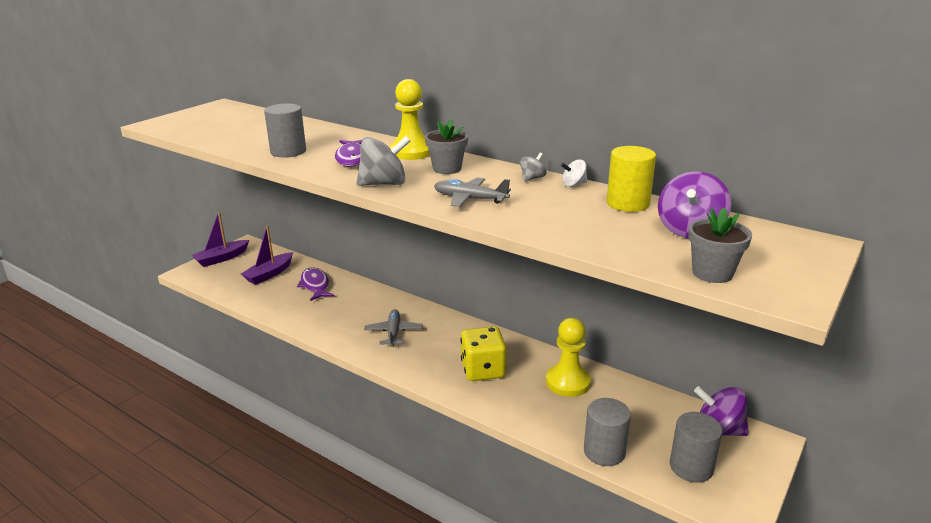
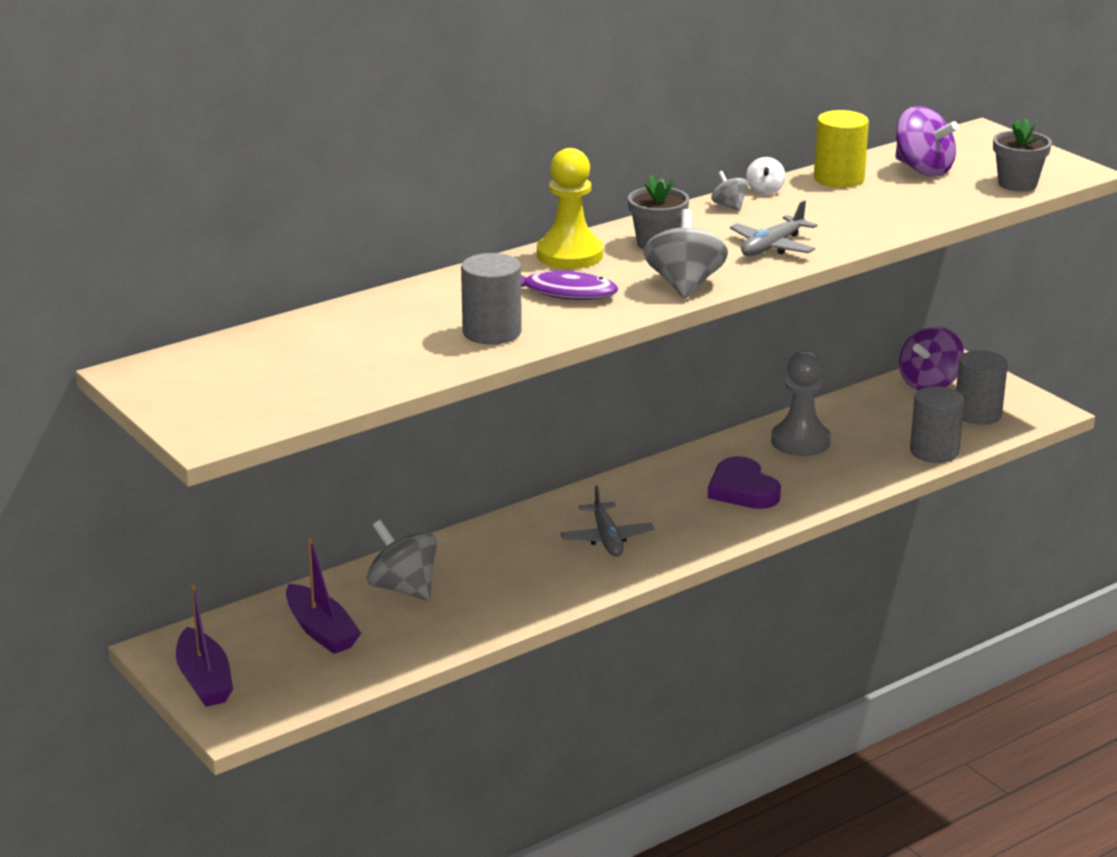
camera: 70 degrees left, 0 degrees up
(315, 285) = (403, 588): purple fish -> grey spinning top
(393, 332) = (606, 538): grey plane -> grey plane turned 120 degrees counterclockwise
(483, 370) = (742, 489): yellow dice -> purple heart
(568, 382) = (800, 441): yellow pawn -> grey pawn

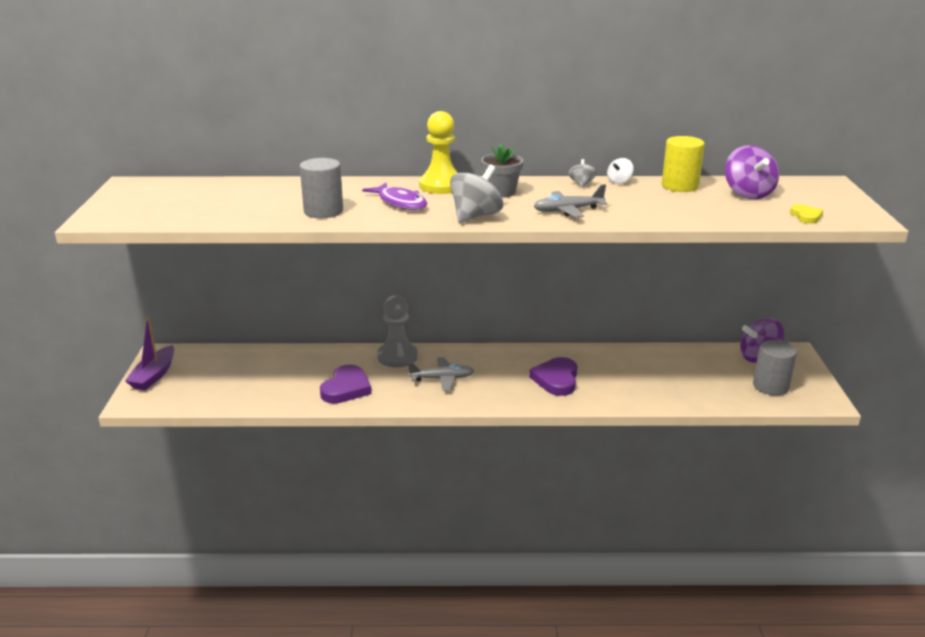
camera: 35 degrees right, 0 degrees up
(321, 631) = (237, 372): purple boat -> none
(403, 588) = (305, 366): grey spinning top -> none
(502, 595) = (346, 388): none -> purple heart
(606, 538) = (442, 379): grey plane -> grey plane turned 120 degrees counterclockwise
(800, 441) = (628, 364): grey pawn -> grey pawn (397, 356)
(934, 451) = (710, 399): grey cylinder -> none
(1017, 184) = (806, 216): grey flower pot -> yellow heart

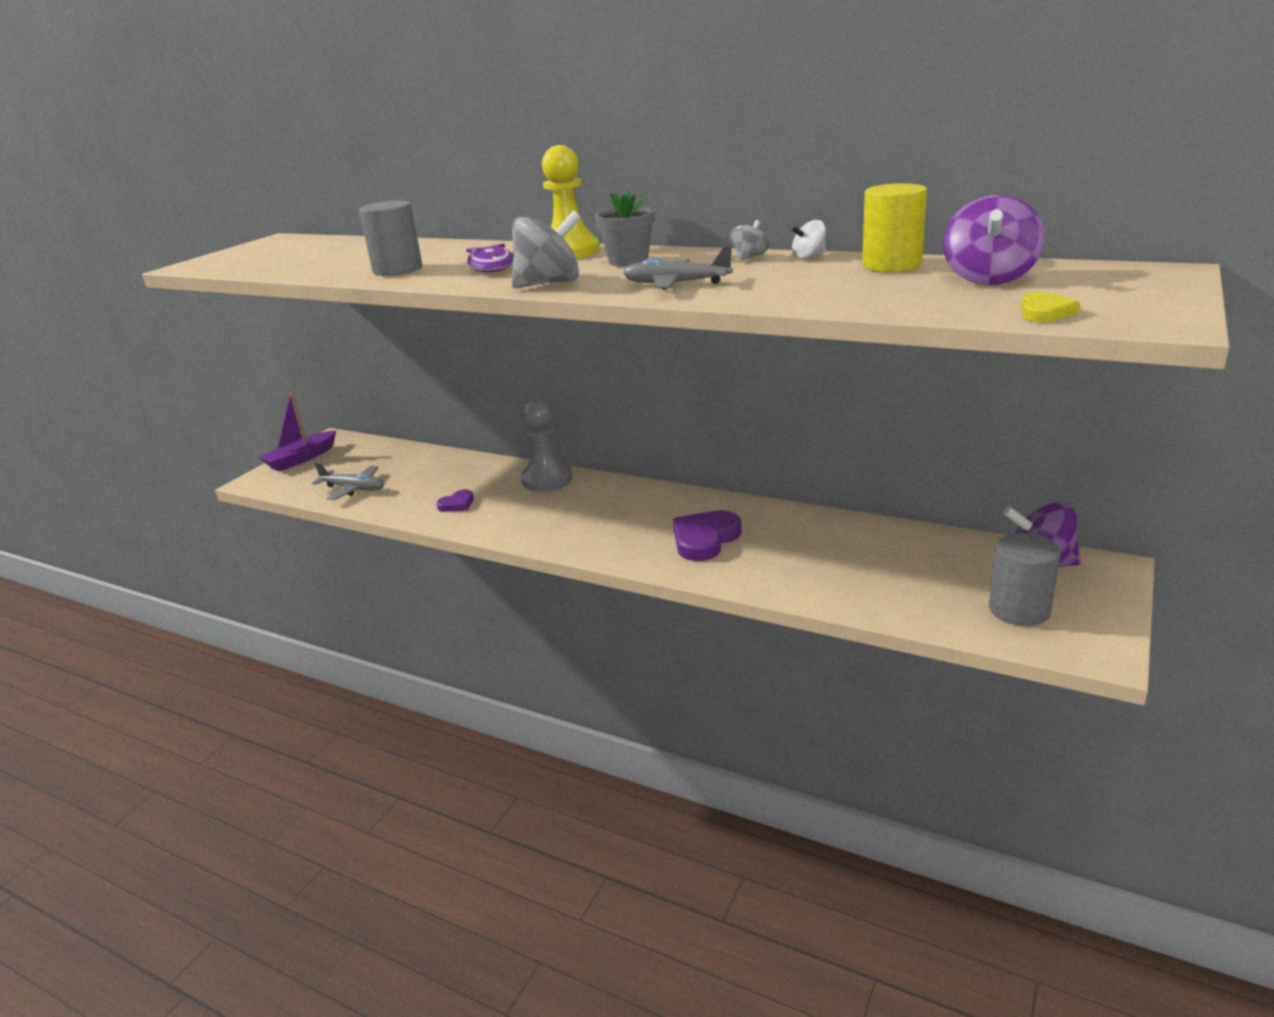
camera: 30 degrees right, 0 degrees up
(346, 388) = (457, 504): purple heart -> purple heart, size x0.54
(442, 379) = (569, 513): grey plane -> grey plane (354, 489)

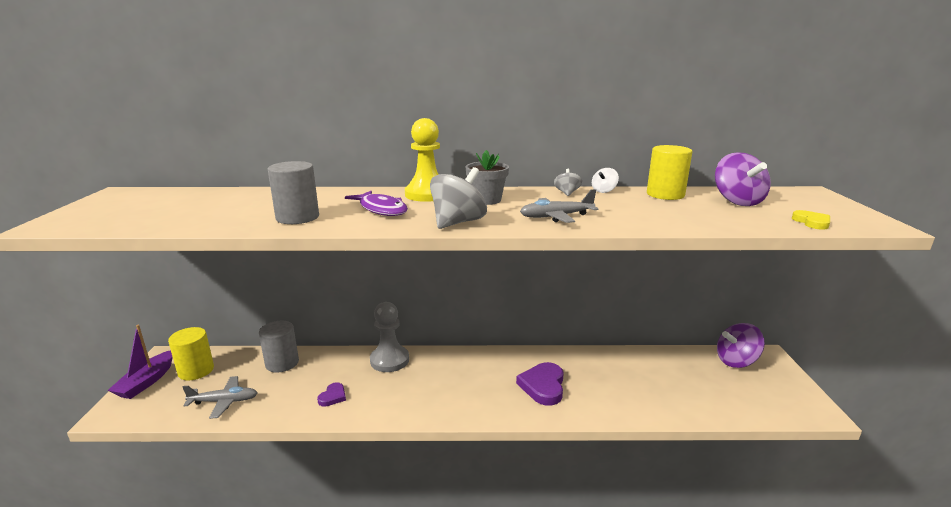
camera: 30 degrees left, 5 degrees down
(349, 456) = (196, 370): none -> yellow cylinder
(1019, 609) = (757, 394): grey cylinder -> grey cylinder (282, 363)

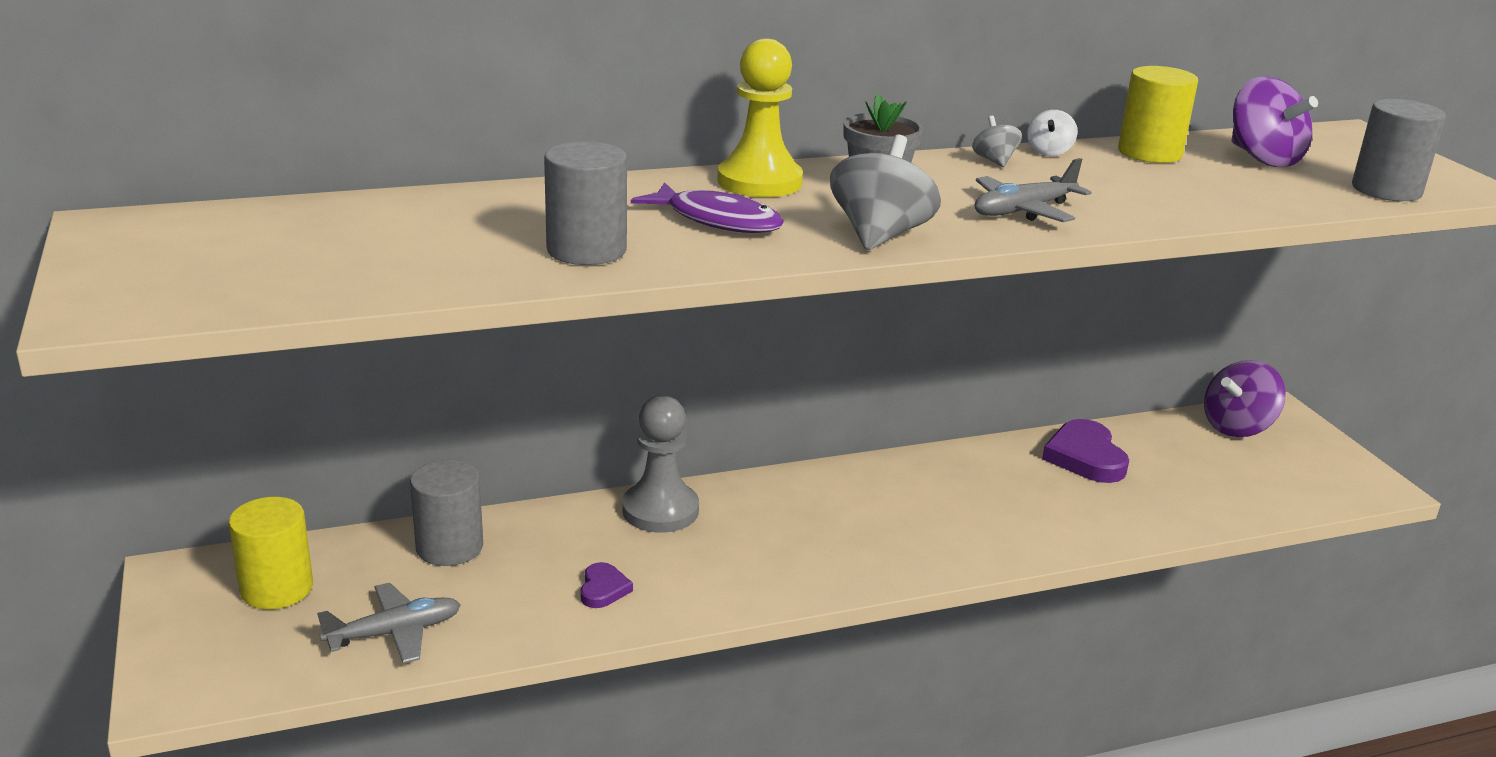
camera: 20 degrees left, 5 degrees up
(147, 381) = (187, 625): purple boat -> none
(543, 386) = (961, 512): purple heart -> purple heart (1085, 457)
(812, 222) = (1386, 190): yellow heart -> grey cylinder

